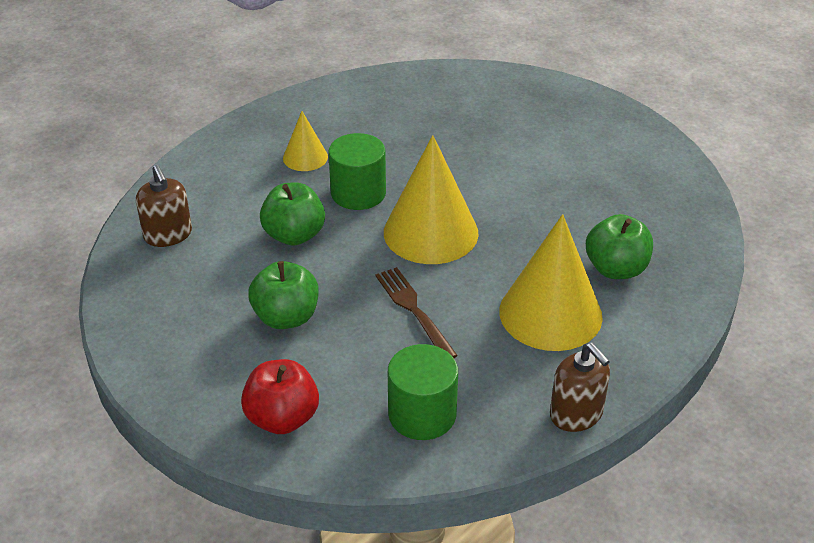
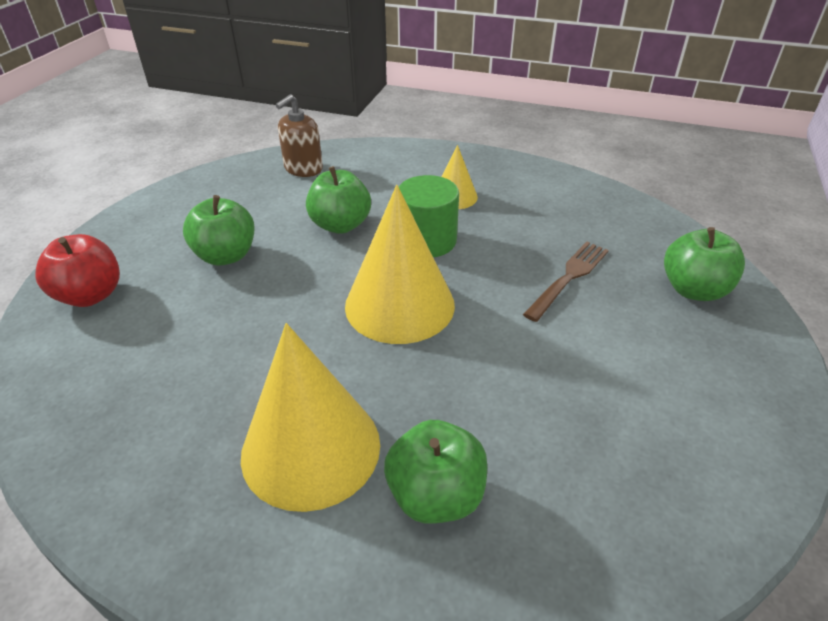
camera: 65 degrees right, 0 degrees up
(414, 310) = (268, 330): brown fork -> brown fork (568, 278)
(422, 414) = (108, 385): green cylinder -> none
(508, 96) = (693, 290): none -> green apple
(576, 414) = (127, 532): brown soap dispenser -> none

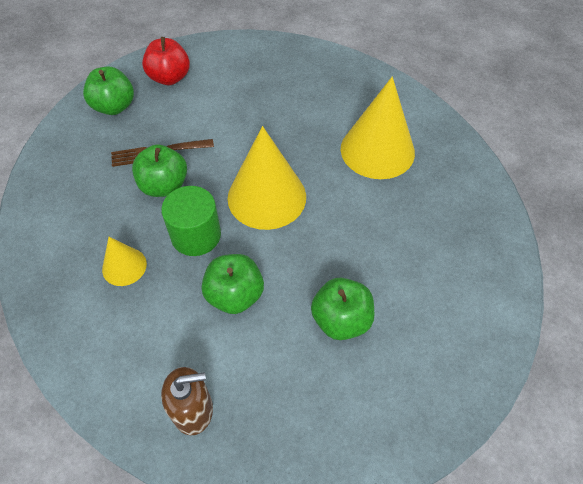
camera: 140 degrees left, 15 degrees up
(91, 295) = (458, 343): red apple -> red apple (169, 78)
(435, 495) = (342, 105): green apple -> green apple (164, 186)

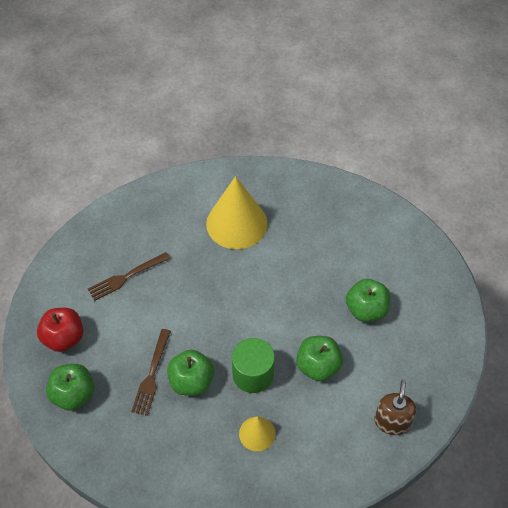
camera: 65 degrees left, 0 degrees up
(257, 92) = (126, 277): none -> brown fork
(266, 197) = (241, 313): yellow cone -> none

